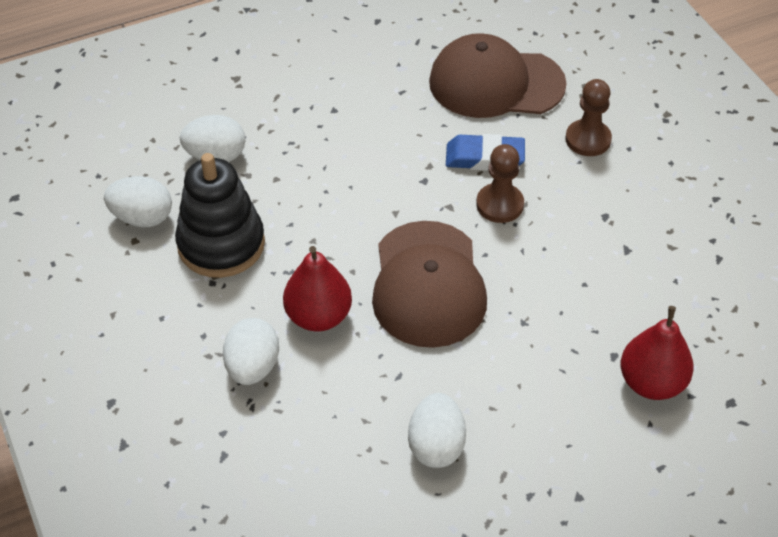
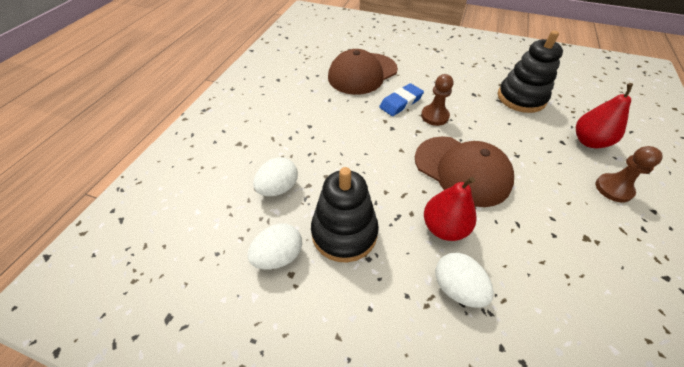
camera: 45 degrees left, 0 degrees up
(436, 445) = (584, 243): white egg -> none
(588, 139) = (425, 72): brown pawn -> brown pawn (613, 189)
(664, 269) = (521, 98): none -> black stacking toy

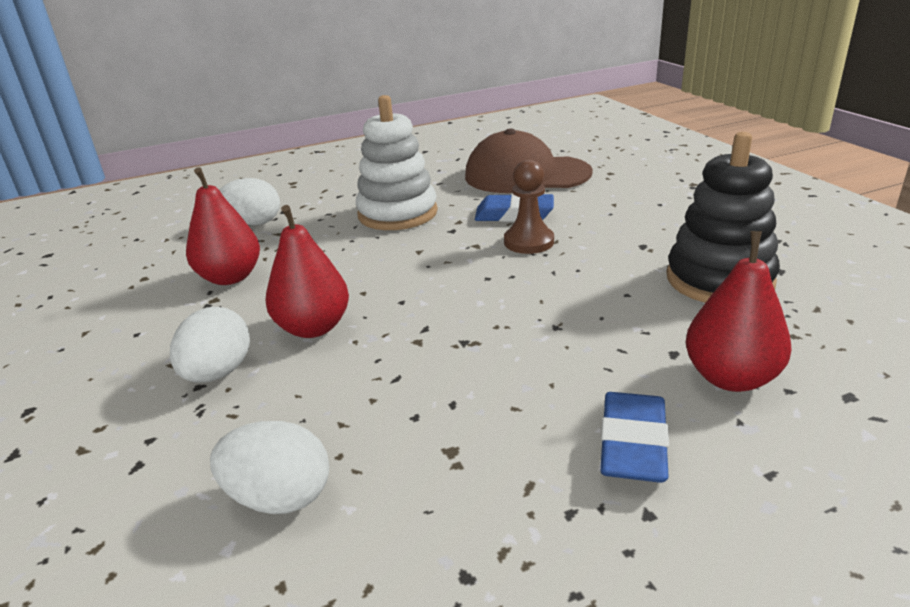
camera: 50 degrees right, 20 degrees down
(279, 256) = (161, 263): white egg -> white egg (279, 497)
(344, 232) = (230, 277): black stacking toy -> red pear
(348, 132) = (397, 214): none -> white stacking toy
(462, 170) = (445, 299): brown cap -> none
(613, 189) = (633, 444): brown pawn -> blue eraser

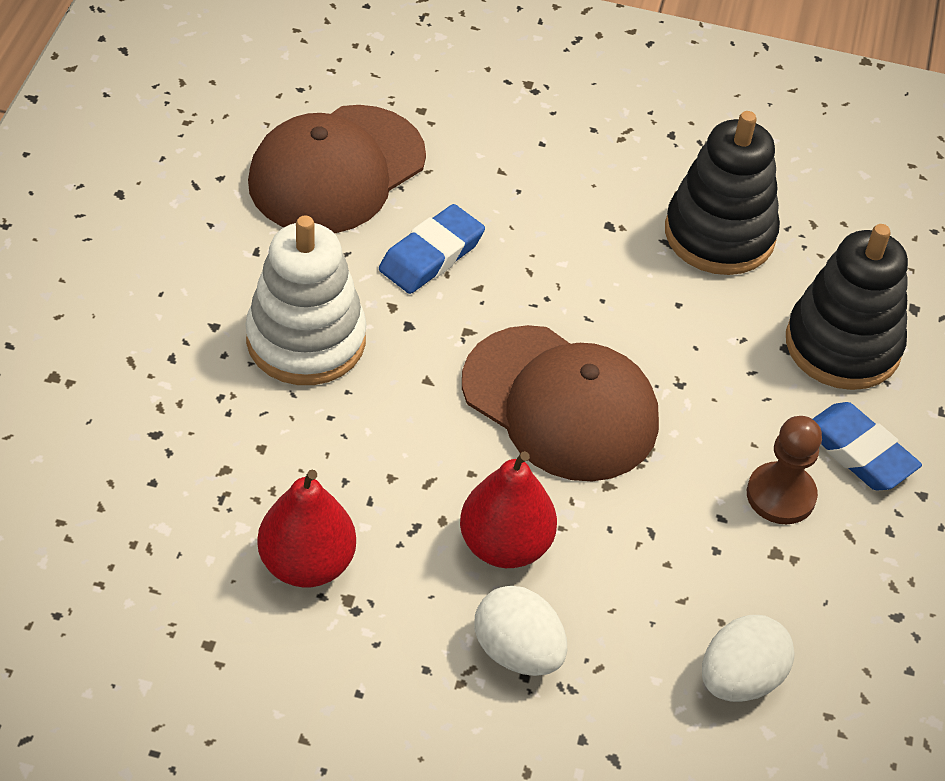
camera: 60 degrees left, 20 degrees up
(253, 223) = (161, 479): white egg -> none
(464, 294) = (560, 404): none -> brown cap
(529, 242) = (509, 291): brown pawn -> brown pawn (780, 495)
(730, 378) = (842, 345): red pear -> black stacking toy

